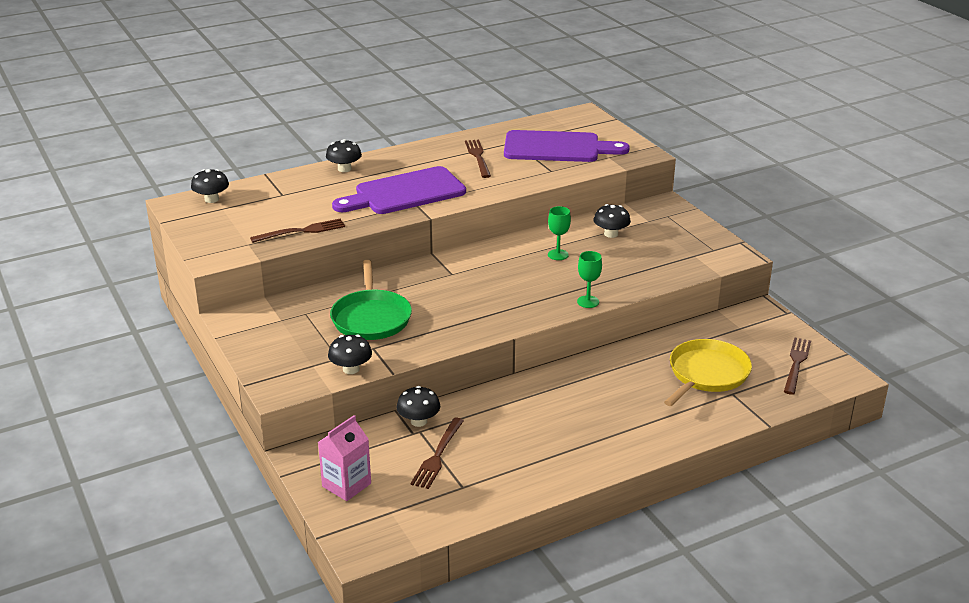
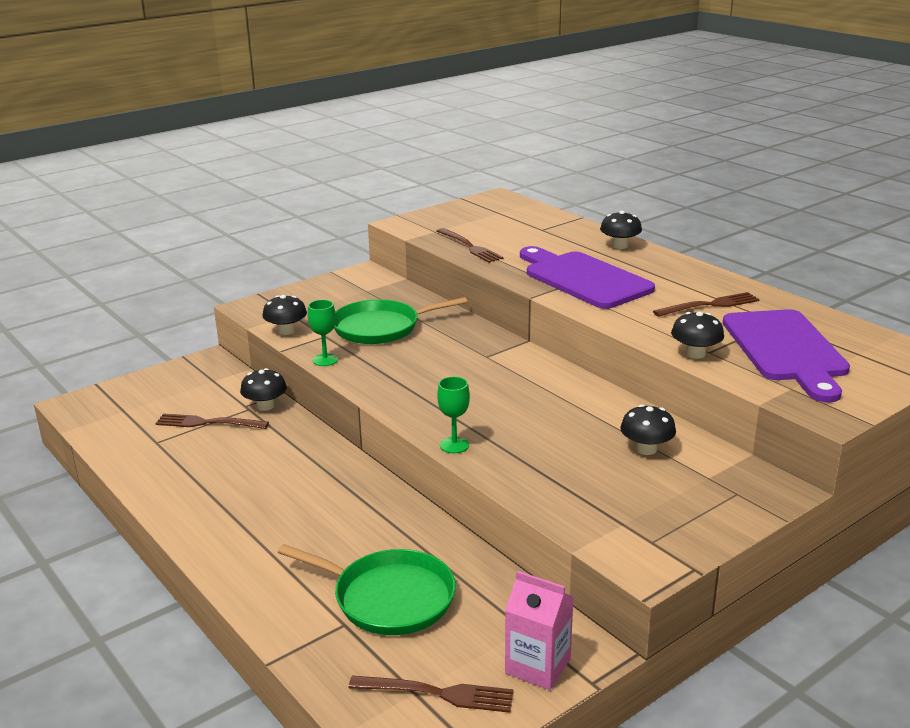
camera: 80 degrees right, 5 degrees down
(211, 199) = (514, 206): black mushroom -> black mushroom (695, 354)
(346, 485) = (166, 385): pink carton -> pink carton (538, 666)
(558, 255) = (565, 415): green goblet -> green goblet (325, 360)
(706, 374) = (388, 598): yellow pan -> green pan

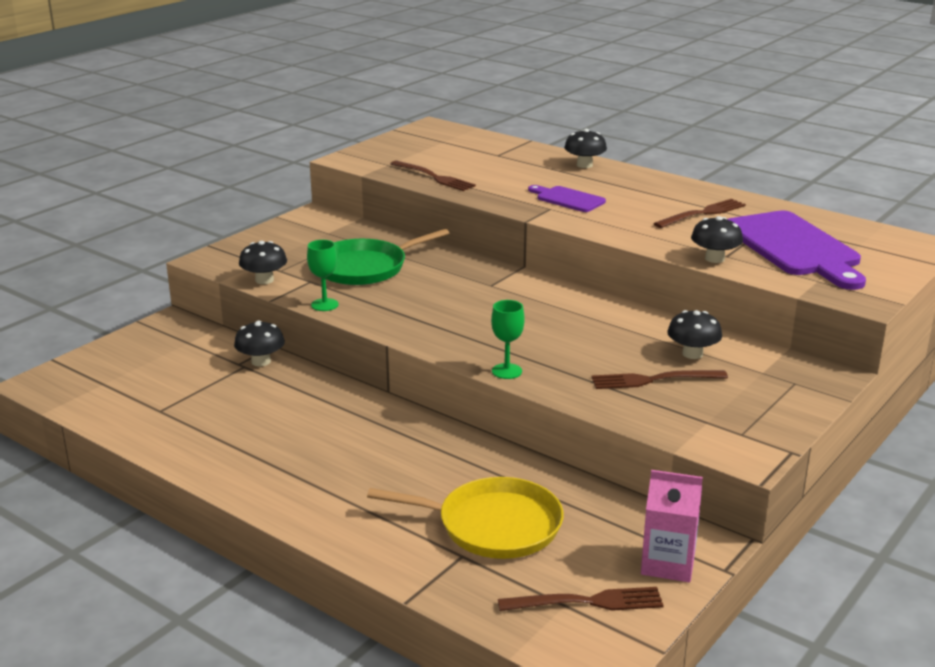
camera: 15 degrees left, 0 degrees up
(207, 423) = (206, 385): brown fork -> brown fork (652, 380)
(388, 598) = (493, 525): green pan -> yellow pan
(583, 279) = (567, 199): purple cutting board -> purple cutting board, size x0.51

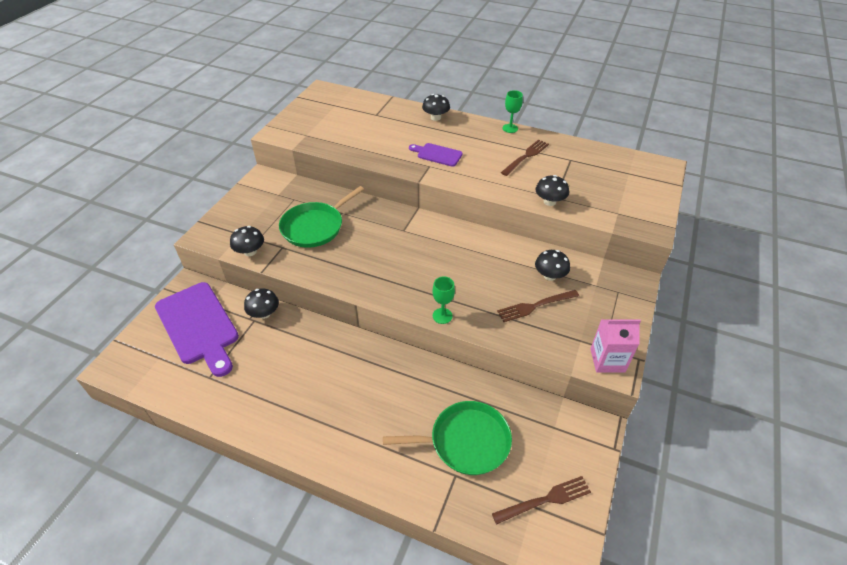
camera: 15 degrees left, 20 degrees up
(324, 305) = (300, 270): green goblet -> green goblet (510, 128)
(434, 177) = (342, 144): brown fork -> none
(493, 525) = (465, 441): yellow pan -> green pan
(668, 563) = (580, 451): pink carton -> pink carton (607, 360)
(794, 247) = (592, 182): purple cutting board -> purple cutting board (198, 326)

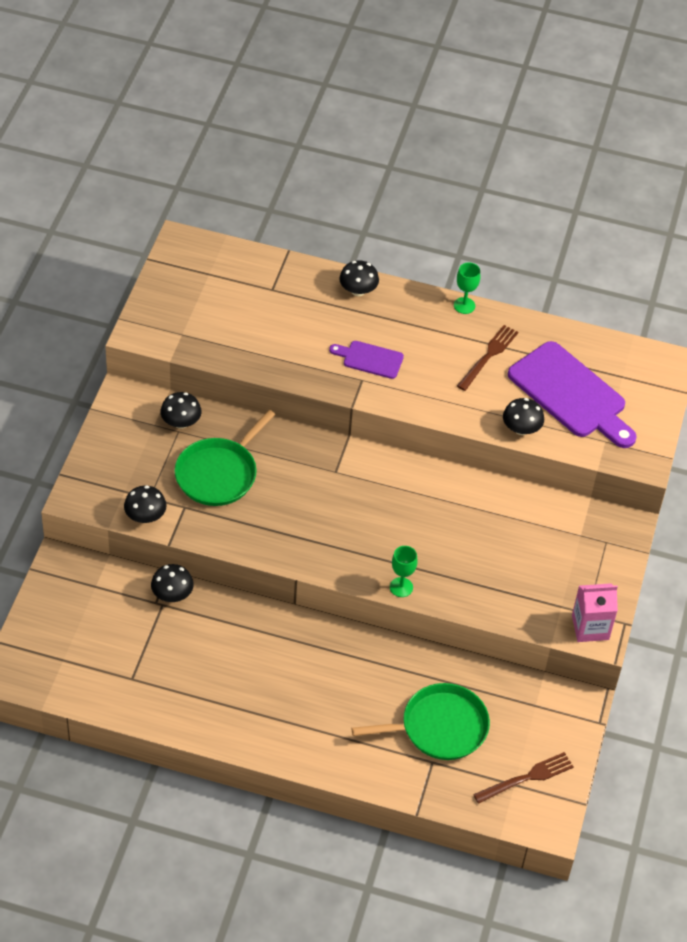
camera: 10 degrees left, 5 degrees up
(198, 326) = (95, 616): purple cutting board -> purple cutting board (571, 394)
(535, 306) = (508, 567): brown fork -> none
(550, 275) = (525, 526): black mushroom -> black mushroom (181, 422)

